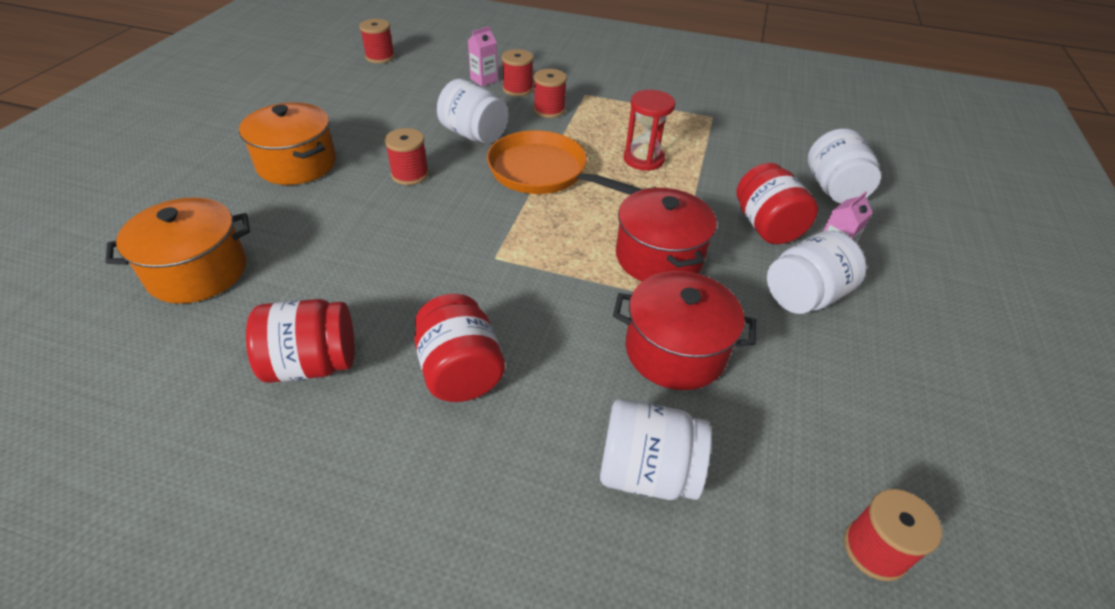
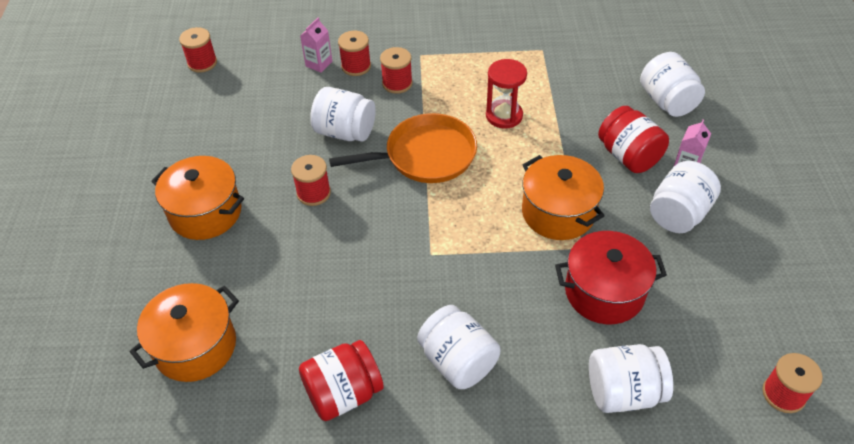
camera: 15 degrees left, 5 degrees up
(460, 371) = (458, 361): red jar -> white jar
(542, 172) = (426, 155): orange pan -> orange pan turned 150 degrees clockwise
(658, 257) = (558, 212): red pot -> orange pot

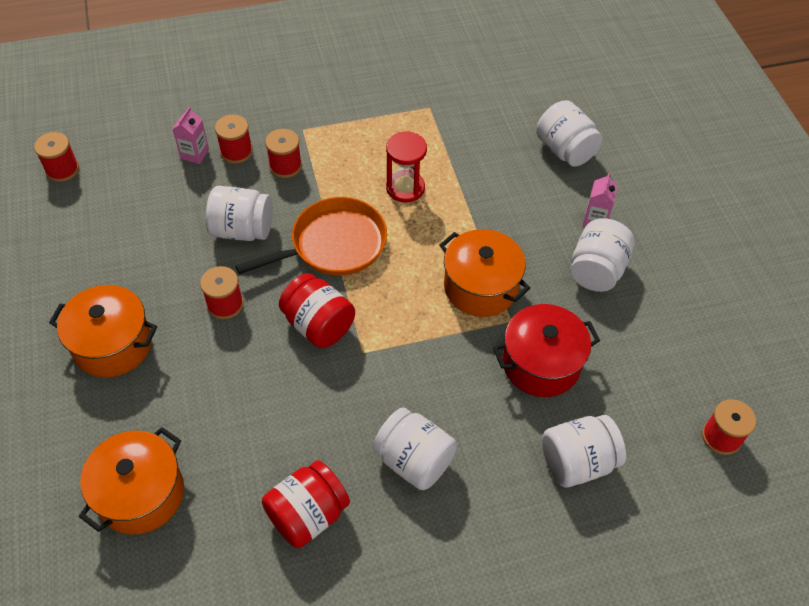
camera: 15 degrees left, 5 degrees up
(628, 156) = (538, 215): red jar -> red jar (318, 325)

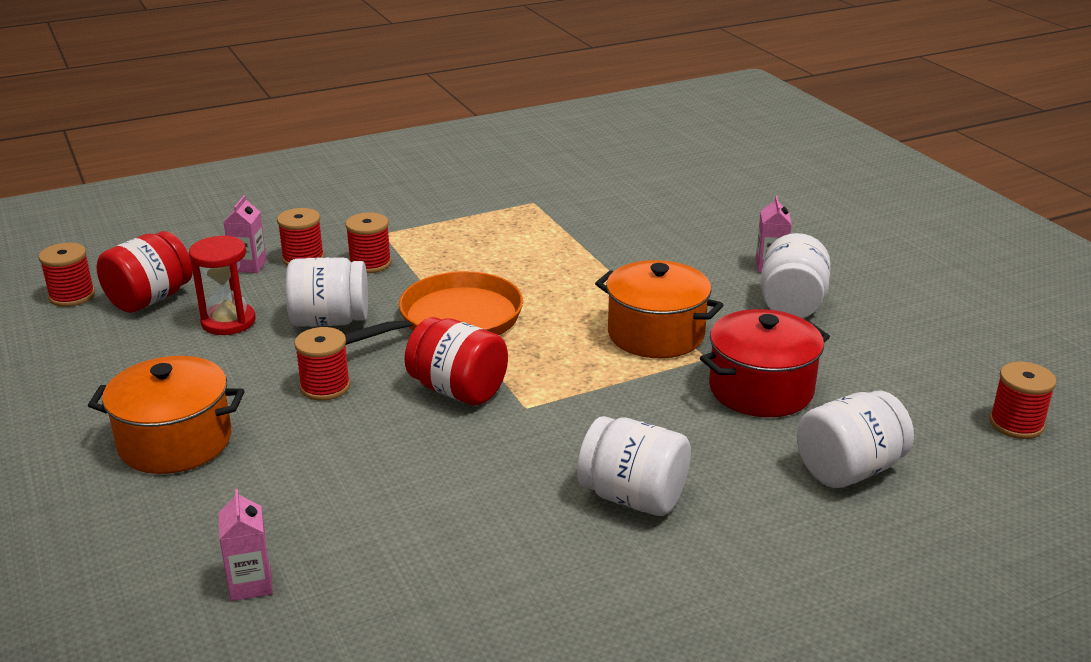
camera: 10 degrees left, 25 degrees down
(141, 494) = (251, 584): orange pot -> pink carton
(308, 515) = (504, 571): red jar -> red jar (150, 299)
(405, 188) = (528, 265): red hourglass -> red hourglass (228, 322)
(565, 150) = (709, 218): white jar -> none

